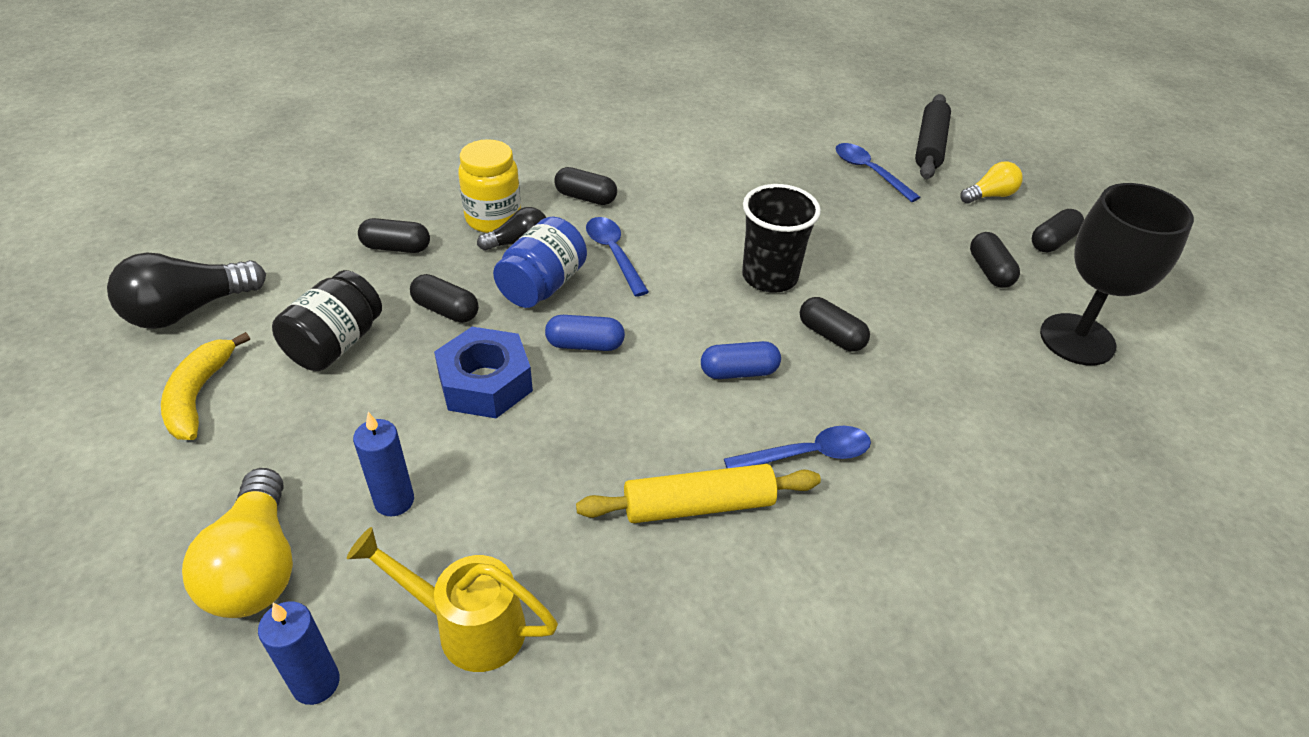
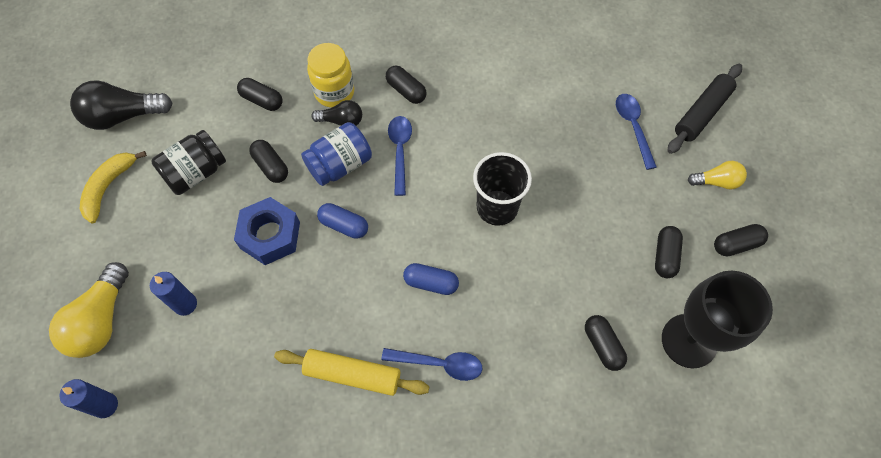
camera: 25 degrees right, 20 degrees up
(467, 626) = (190, 402): yellow watering can -> none
(831, 336) = (510, 274): black capsule -> black capsule (602, 345)

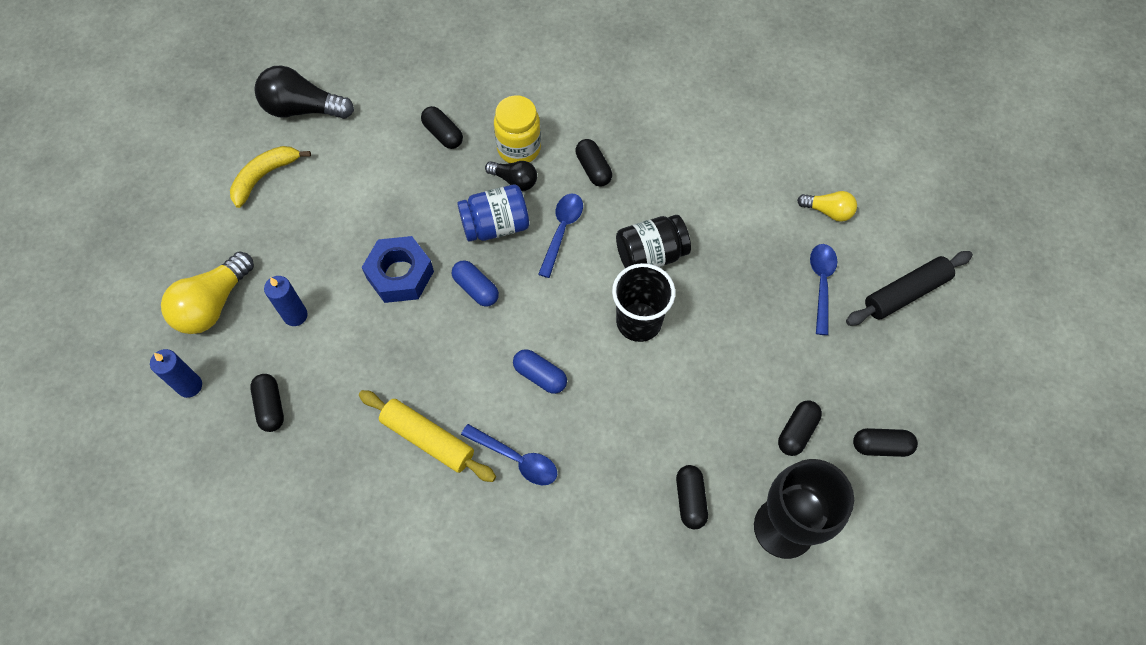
camera: 20 degrees right, 0 degrees up
(196, 173) = (352, 188): black jar -> black jar (650, 255)
(271, 166) = (427, 205): black capsule -> black capsule (271, 406)
(716, 182) = (889, 372): yellow light bulb -> yellow light bulb (828, 211)

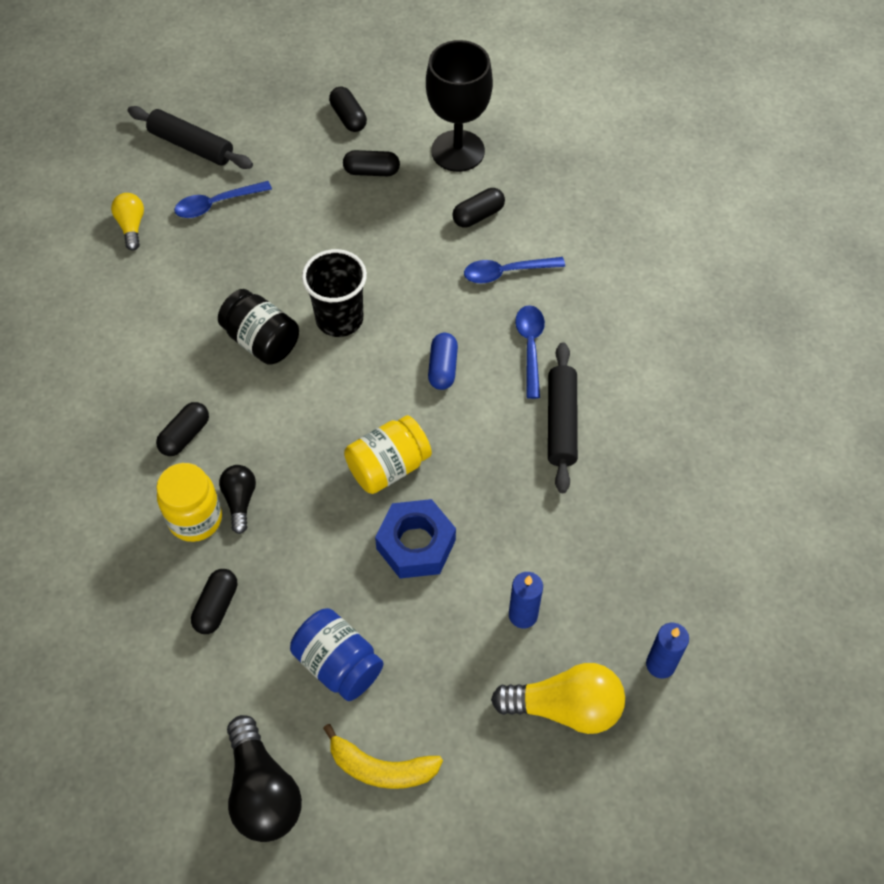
camera: 120 degrees left, 5 degrees down
(271, 406) = (626, 573): black capsule -> none
(428, 439) = (561, 422): yellow rolling pin -> black rolling pin
(476, 288) = (388, 467): blue capsule -> yellow jar
(495, 225) = (306, 488): blue jar -> blue jar (338, 664)
(562, 231) = (277, 426): blue spoon -> blue spoon (506, 272)

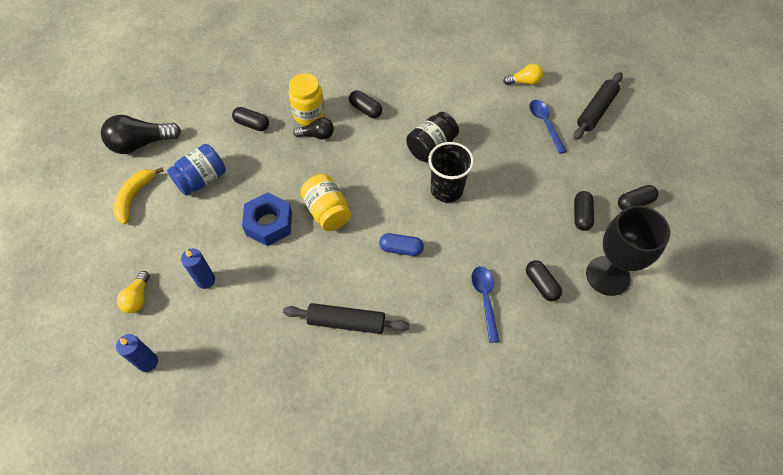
camera: 95 degrees right, 0 degrees up
(530, 347) = (414, 308): blue spoon -> none
(565, 707) = (138, 298): yellow light bulb -> yellow light bulb, size x0.57

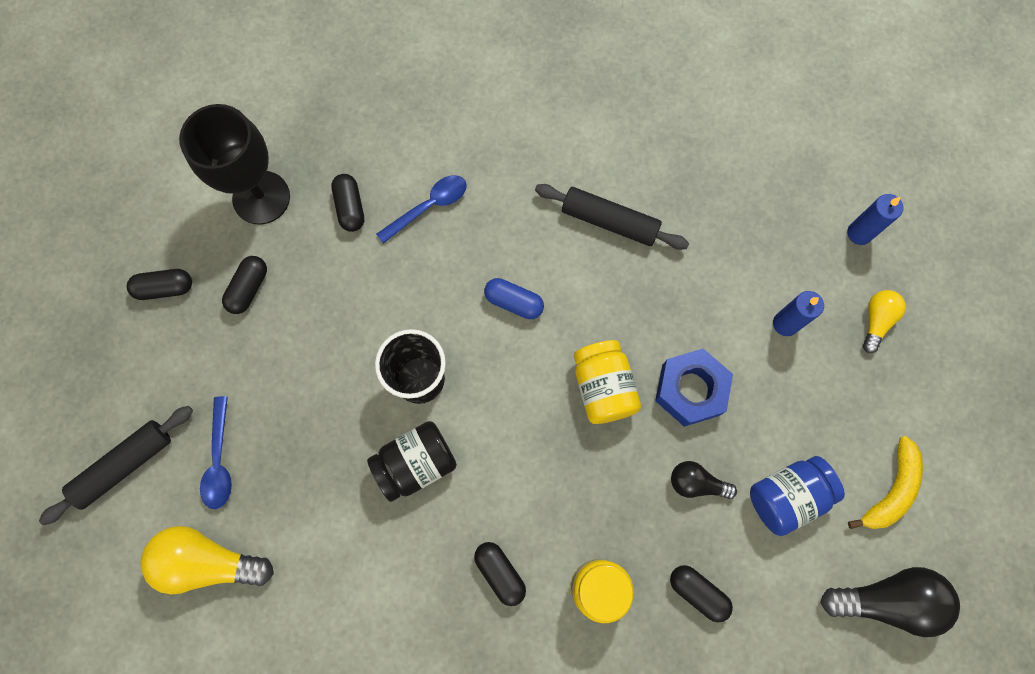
camera: 165 degrees left, 15 degrees up
(317, 135) = (592, 538): black light bulb -> black light bulb (696, 483)
(485, 299) = (428, 207): blue spoon -> blue spoon turned 135 degrees counterclockwise
(524, 82) = (209, 562): yellow light bulb -> yellow light bulb, size x1.74

